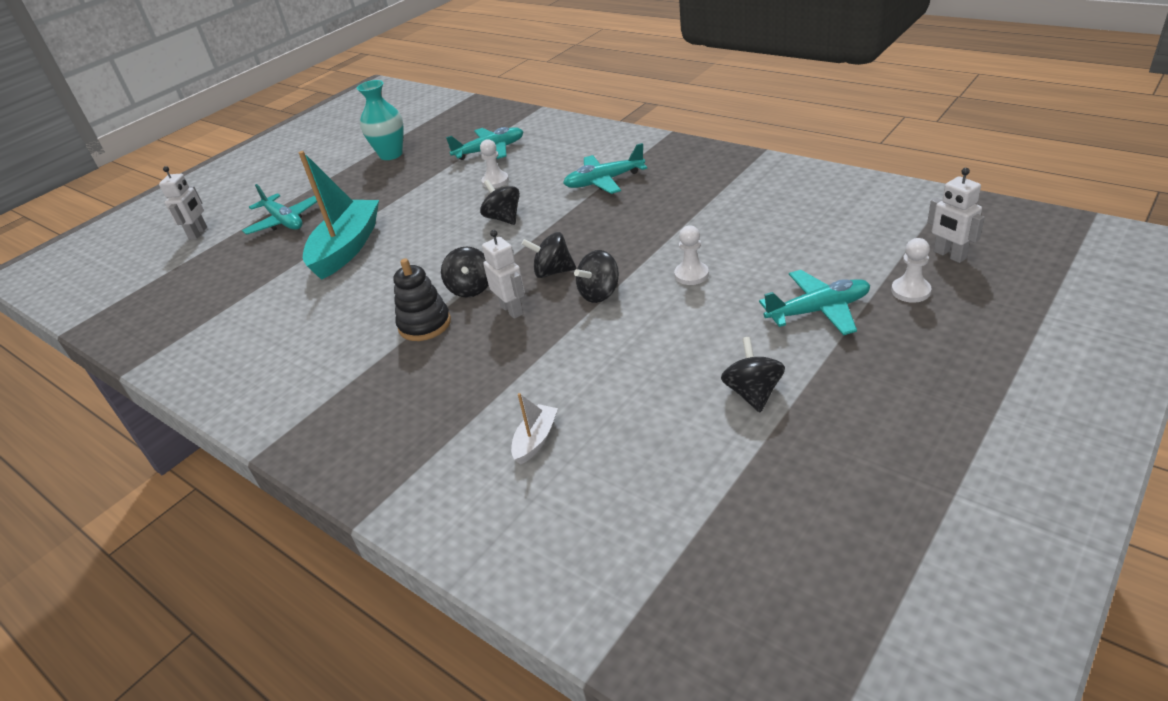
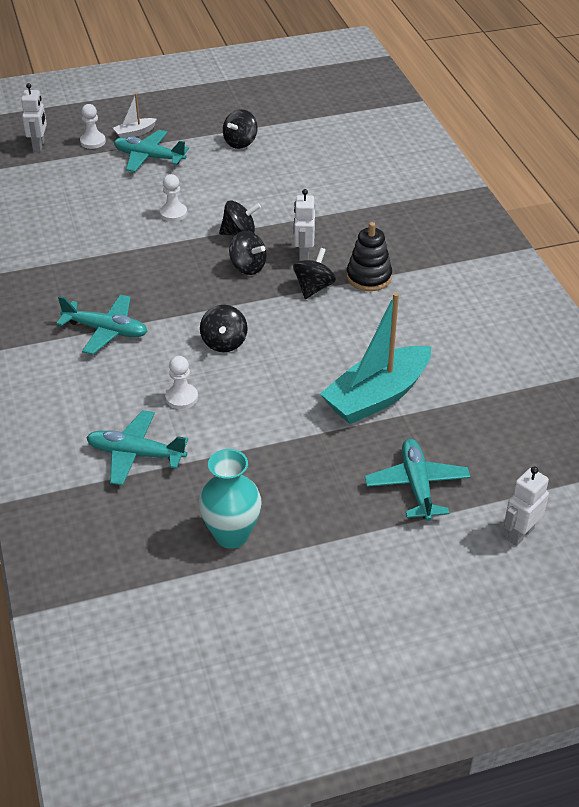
camera: 150 degrees left, 5 degrees up
(535, 440) = (365, 176): white boat -> white boat (135, 133)

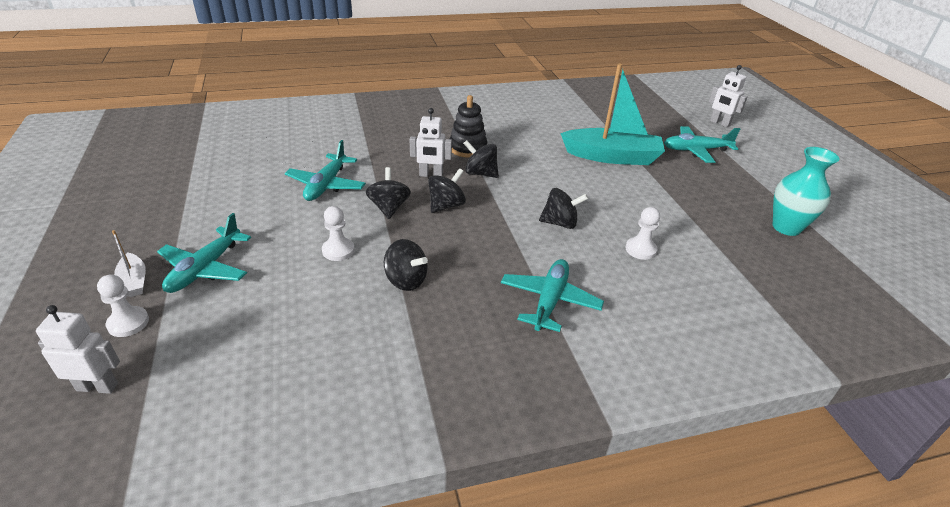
camera: 90 degrees left, 5 degrees down
(136, 454) = (724, 278): turquoise plane -> turquoise plane (326, 185)
(240, 142) = (214, 200): black spinning top -> black spinning top (406, 280)
(377, 396) = (612, 157): turquoise boat -> turquoise boat turned 45 degrees counterclockwise

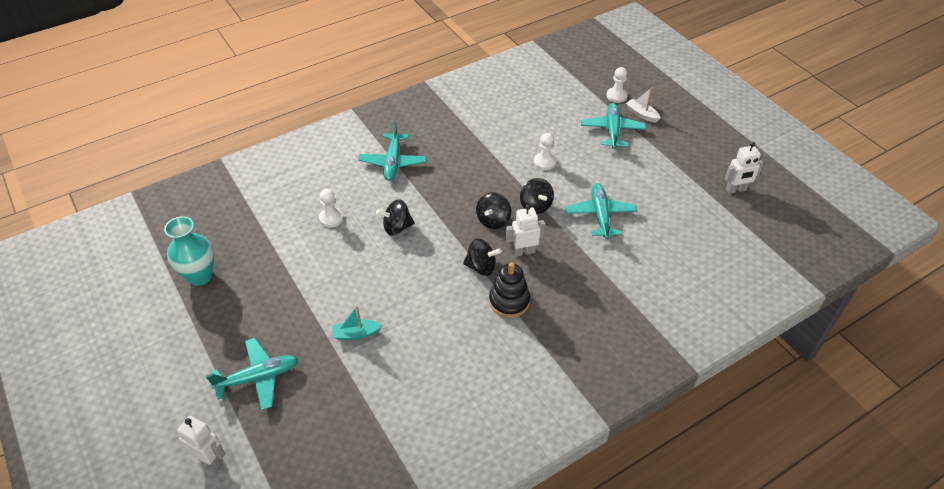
camera: 165 degrees right, 10 degrees up
(97, 386) = (595, 71): white robot -> white robot (736, 190)
(406, 280) = (488, 153): black spinning top -> none
(612, 157) = (356, 334): turquoise boat -> turquoise boat, size x0.45

